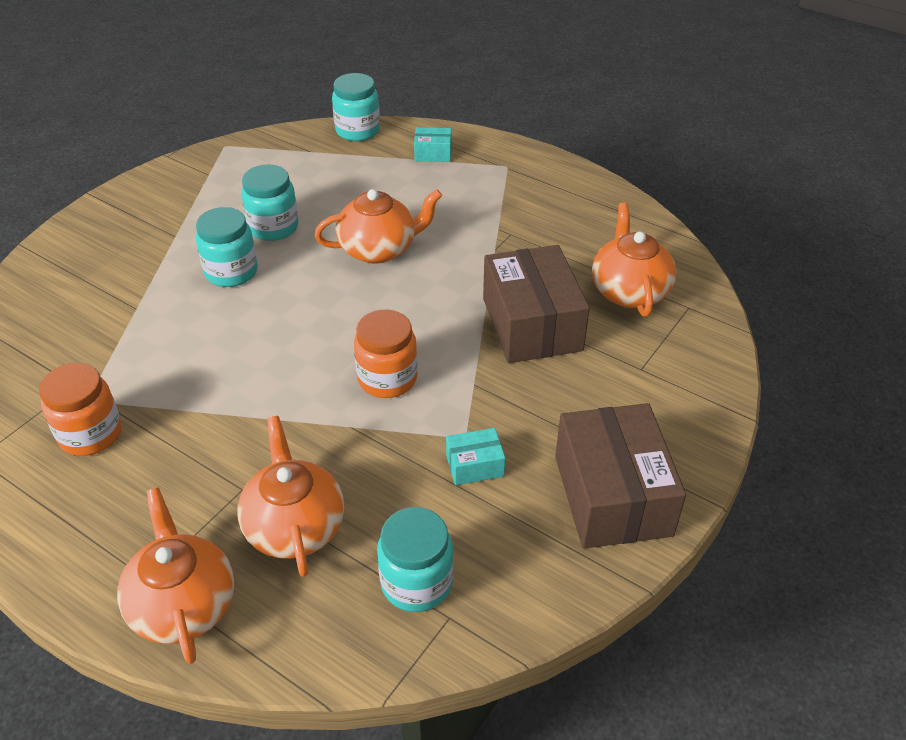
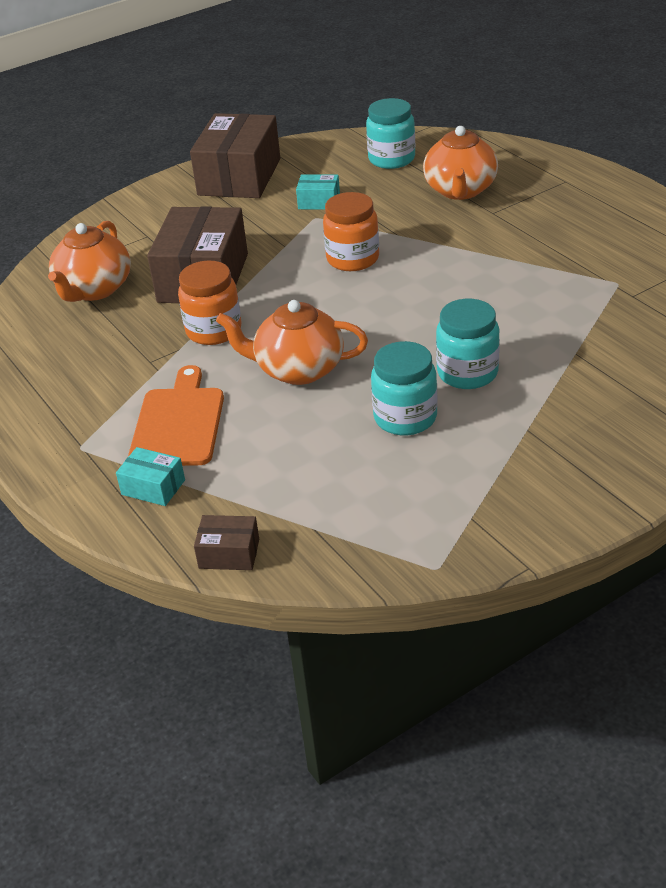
camera: 155 degrees left, 5 degrees down
(90, 434) = (613, 259): orange jar -> orange jar (214, 330)
(183, 605) = (542, 168): orange teapot -> none
(357, 131) = (229, 553): turquoise jar -> brown box
(447, 193) = (178, 423): none -> orange cutting board

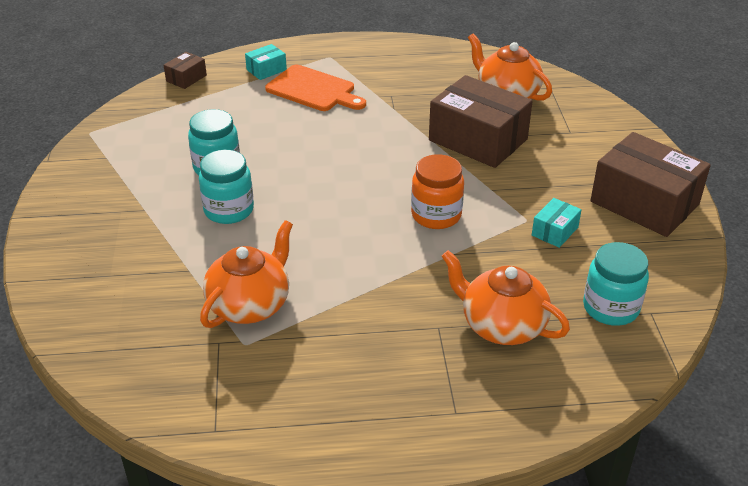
camera: 115 degrees right, 0 degrees up
(214, 330) = (401, 126): orange jar -> none
(298, 369) = (317, 145): orange teapot -> orange teapot (250, 305)

